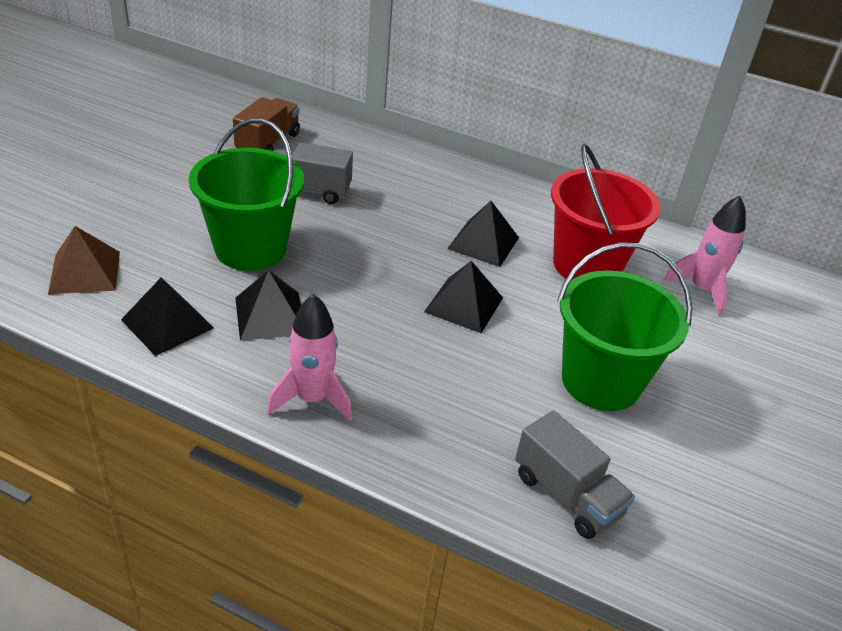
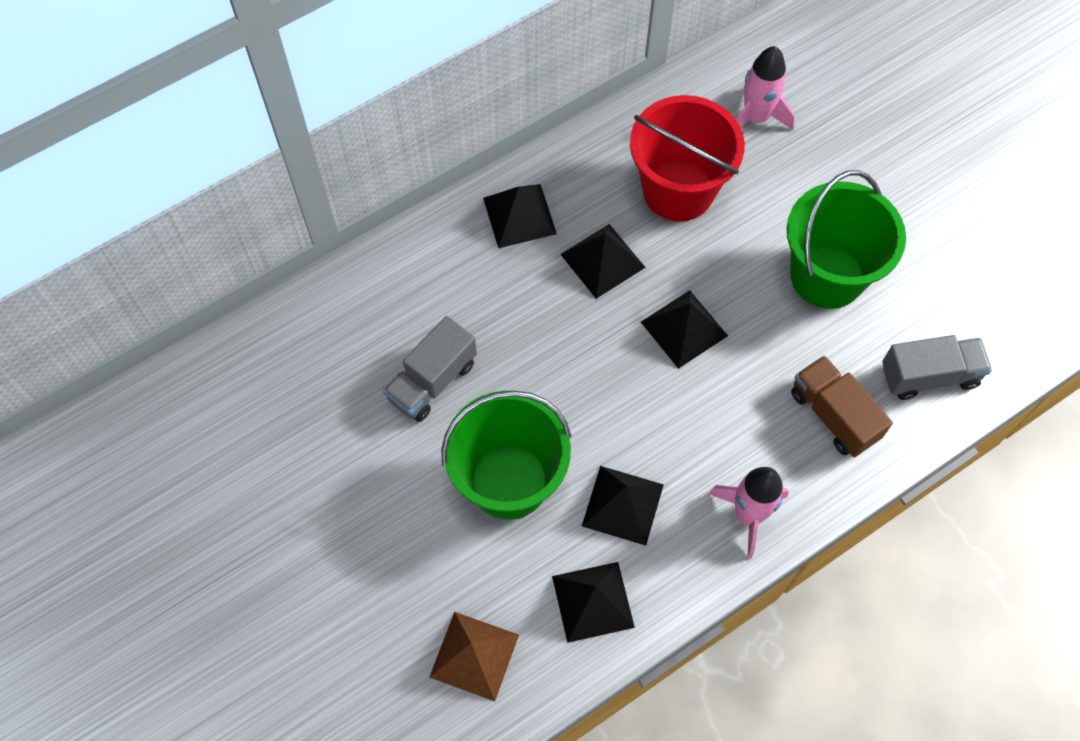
camera: 55 degrees left, 25 degrees up
(268, 143) = (314, 383): brown truck -> brown truck (834, 415)
(481, 193) = (519, 215): none -> black pyramid

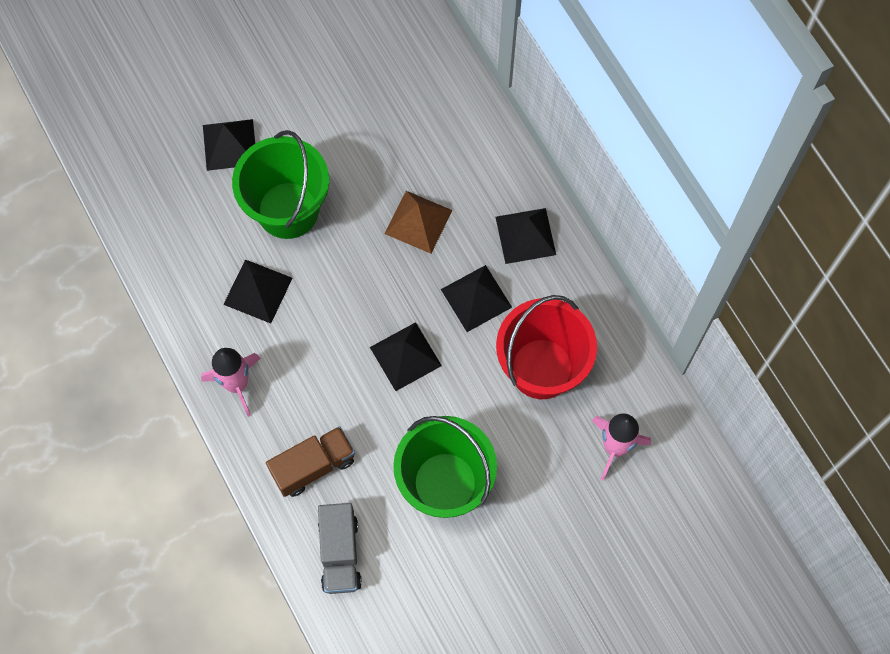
camera: 95 degrees right, 5 degrees up
(432, 381) = (379, 160): grey truck -> none
(474, 656) = (158, 177): brown pyramid -> brown pyramid (418, 221)
(593, 601) = (185, 262): black pyramid -> black pyramid (230, 144)

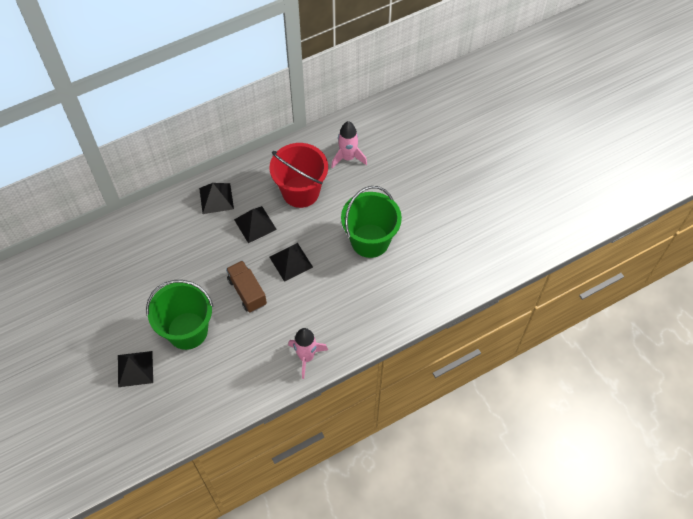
camera: 90 degrees left, 10 degrees down
(258, 291) = (243, 347): black pyramid -> none
(313, 466) = (360, 311): brown truck -> brown truck (247, 292)
(340, 553) = (413, 295): grey truck -> none
(418, 221) = (202, 255): brown pyramid -> none

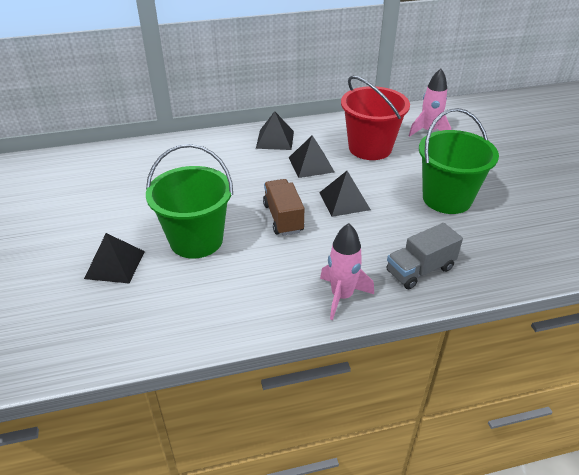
camera: 15 degrees right, 20 degrees down
(357, 320) = (420, 270): none -> grey truck

